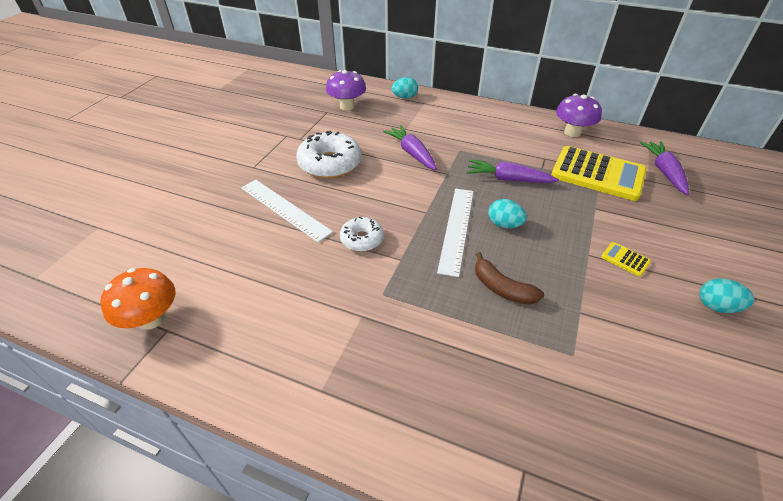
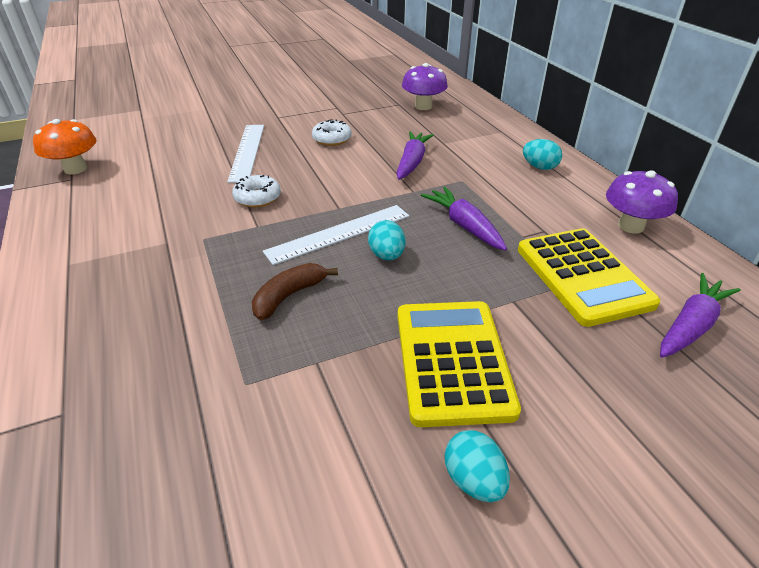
camera: 45 degrees right, 5 degrees down
(330, 164) = (332, 139): white donut -> white donut, size x0.57
(405, 97) = (490, 120): turquoise egg -> turquoise egg (539, 167)
(502, 288) = (289, 296): brown banana -> brown banana turned 45 degrees clockwise
(625, 259) = (452, 361): yellow calculator -> yellow calculator, size x2.50

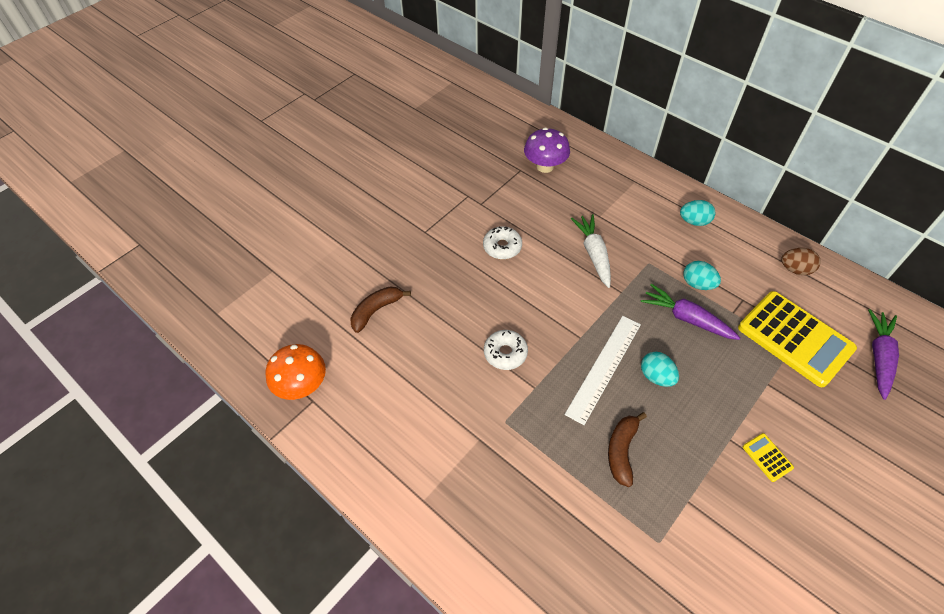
camera: 25 degrees left, 15 degrees up
(184, 146) = (376, 310): none -> brown banana
(247, 151) = (442, 295): white ruler -> none
(412, 162) = (593, 254): purple carrot -> white carrot
(452, 361) = (767, 457): yellow calculator -> yellow calculator, size x0.40
(473, 480) = (837, 541): turquoise egg -> turquoise egg (697, 284)
(631, 226) = (795, 269): purple mushroom -> brown egg

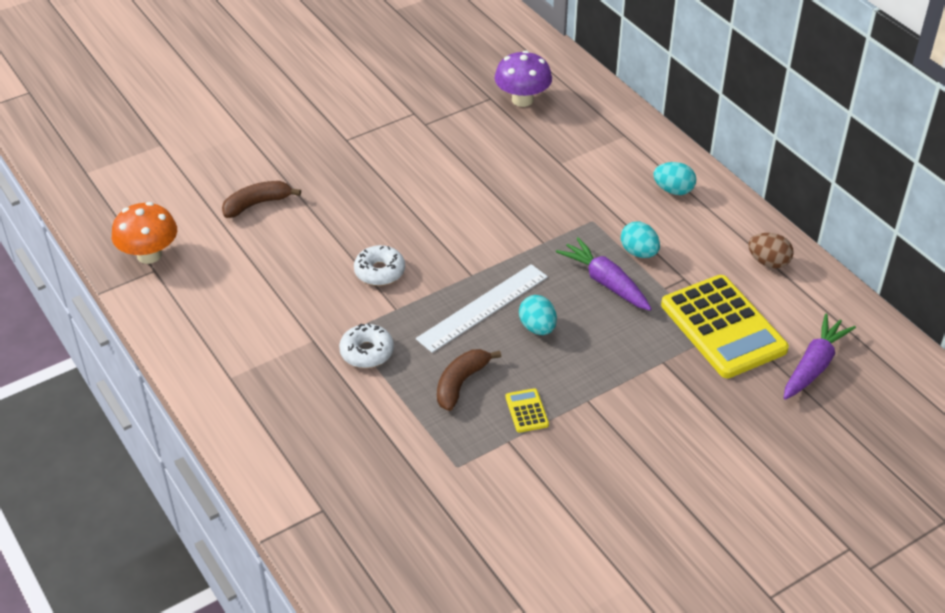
camera: 15 degrees right, 10 degrees down
(502, 247) = (428, 172): white donut -> white donut (367, 352)
(593, 254) = (532, 199): white carrot -> none
(767, 457) = (619, 424): yellow calculator -> yellow calculator (526, 411)

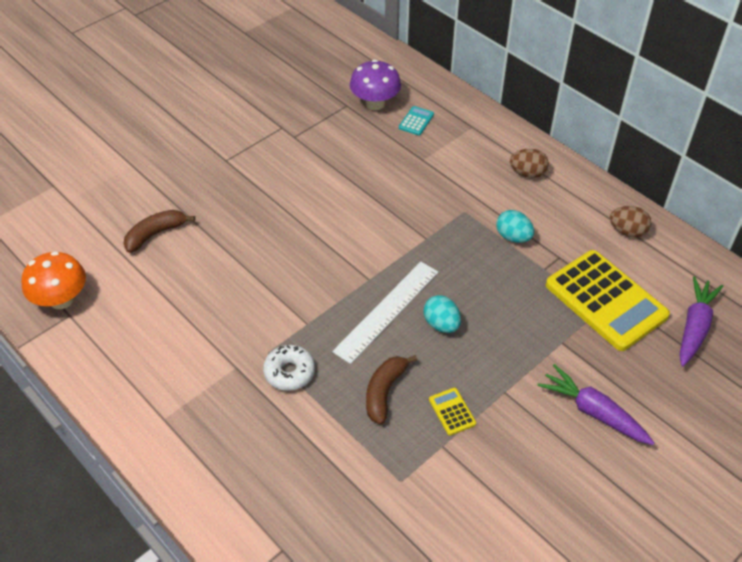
camera: 10 degrees left, 5 degrees up
(379, 271) = (284, 287): white donut -> none
(563, 123) = (416, 121): none -> turquoise calculator
(605, 282) = (491, 270): purple carrot -> purple carrot (593, 412)
(673, 190) = (527, 173): turquoise egg -> brown egg

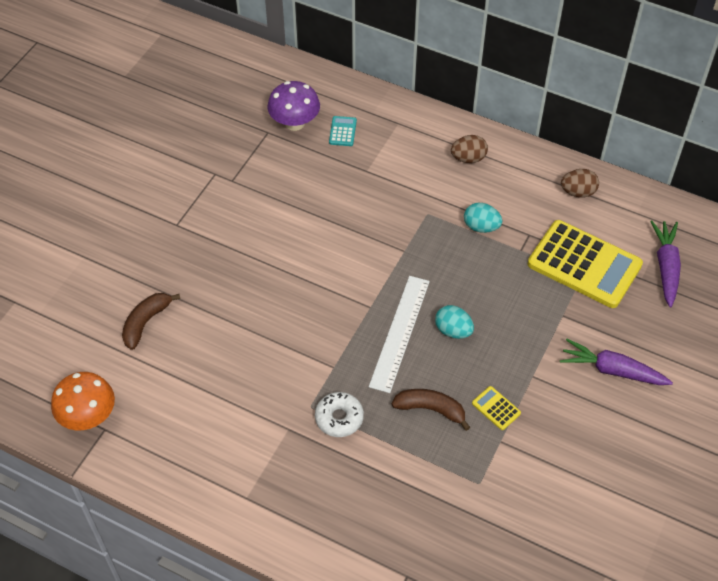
camera: 20 degrees left, 5 degrees up
(384, 392) = (431, 409): brown banana -> brown banana turned 105 degrees clockwise

